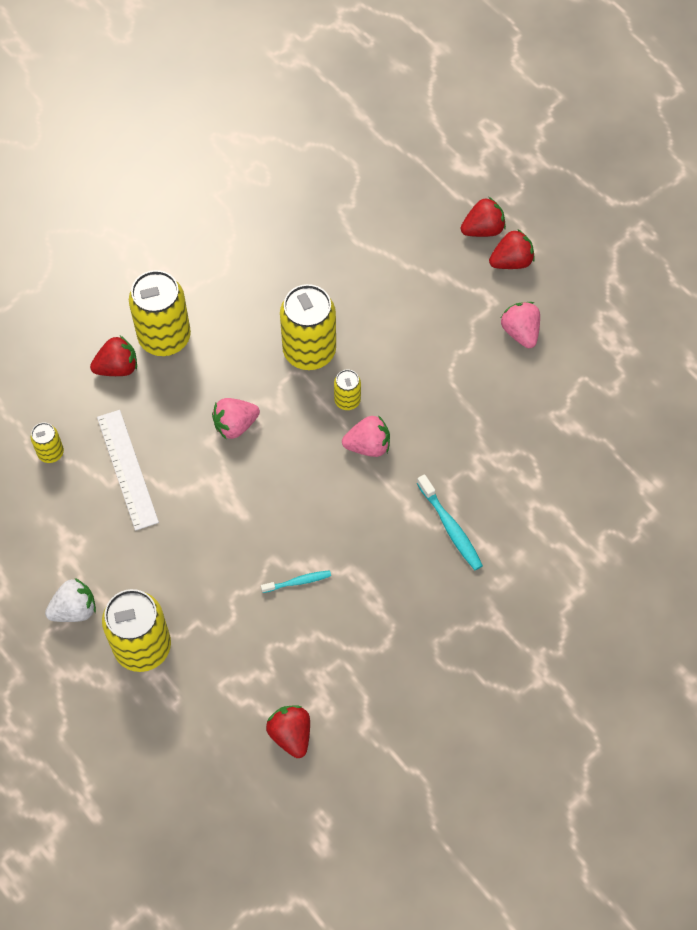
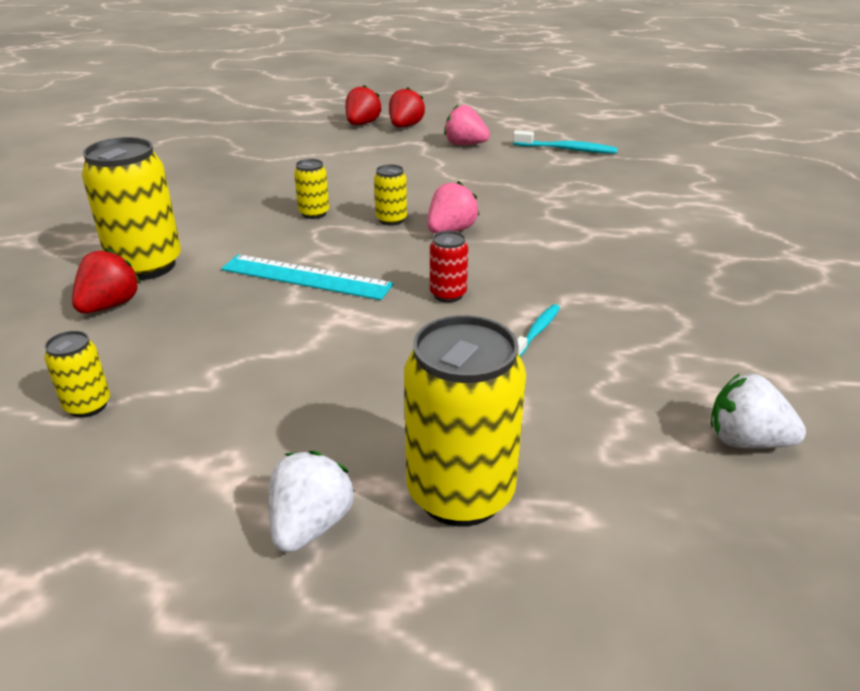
camera: 45 degrees left, 30 degrees down
(127, 469) = (219, 363): white ruler -> none
(235, 425) = (306, 277): pink strawberry -> turquoise ruler
(291, 510) = (448, 294): none -> red can
(291, 734) = (746, 441): red strawberry -> white strawberry
(309, 351) = (314, 213): yellow can -> yellow can, size x0.49
(450, 527) = (595, 234): turquoise toothbrush -> turquoise toothbrush (567, 149)

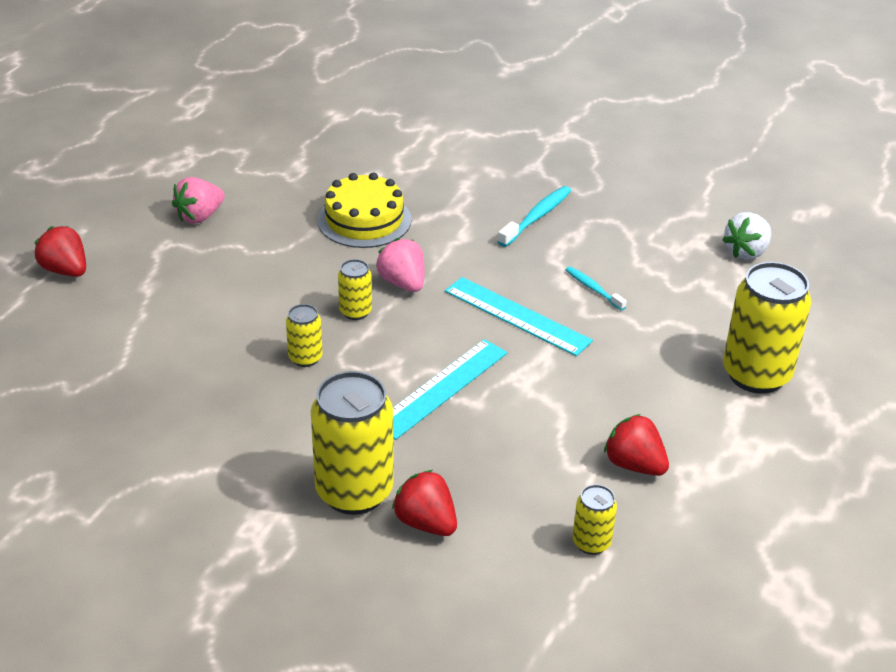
camera: 70 degrees left, 5 degrees up
(310, 525) = (764, 443): white strawberry -> none
(405, 126) = (105, 241): red strawberry -> red strawberry (634, 465)
(448, 294) = (517, 316): red can -> turquoise ruler
(528, 198) = (364, 220): none -> yellow cake
(567, 149) = (268, 161): turquoise toothbrush -> turquoise toothbrush (537, 217)

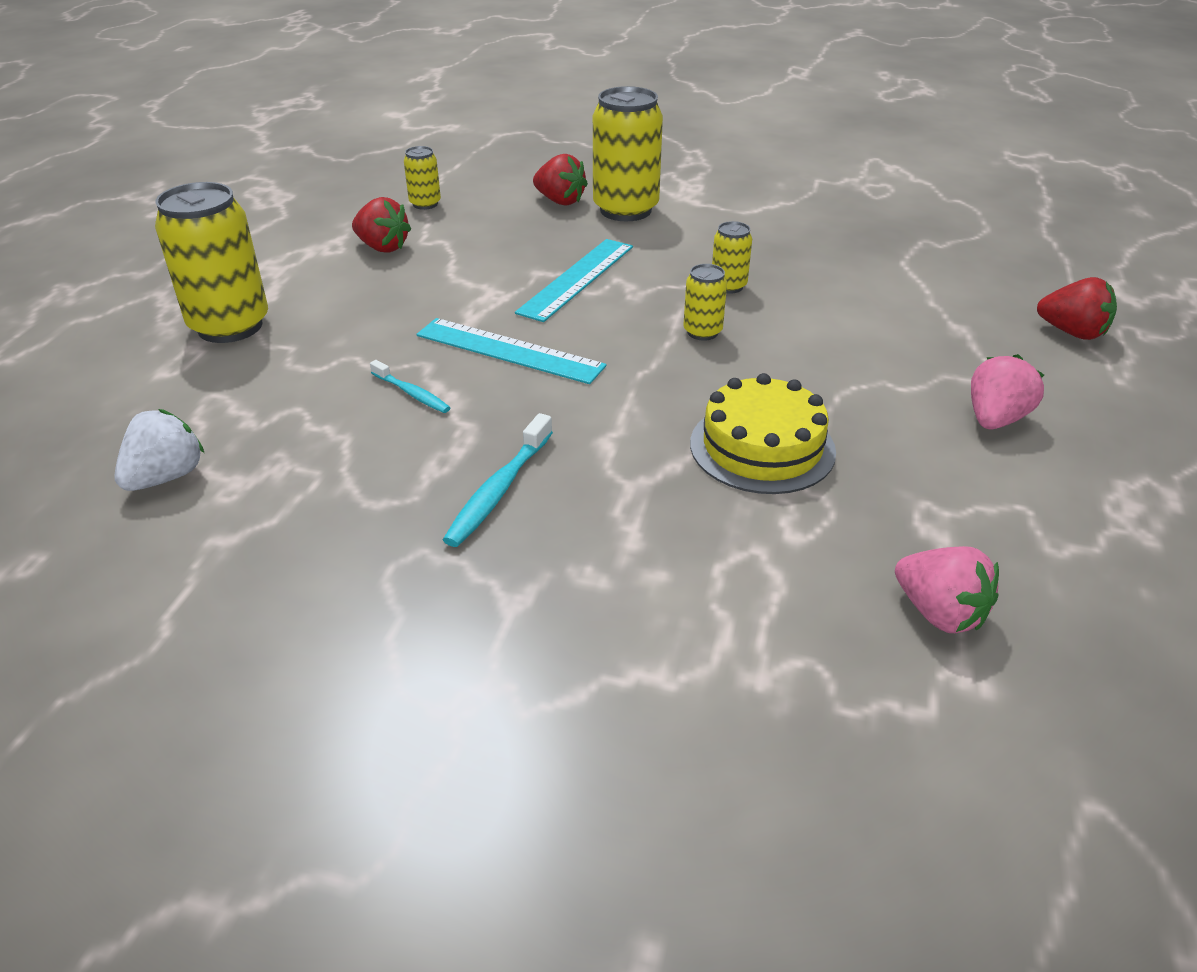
camera: 170 degrees right, 0 degrees up
(403, 283) = (662, 369): pink strawberry -> pink strawberry (939, 613)

